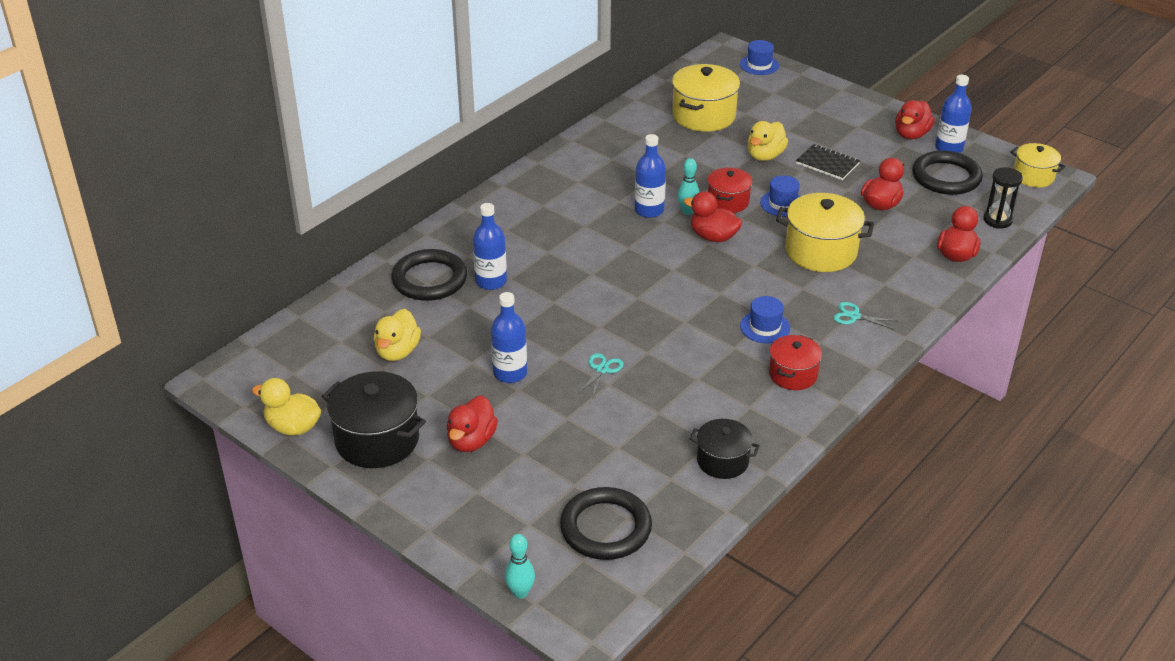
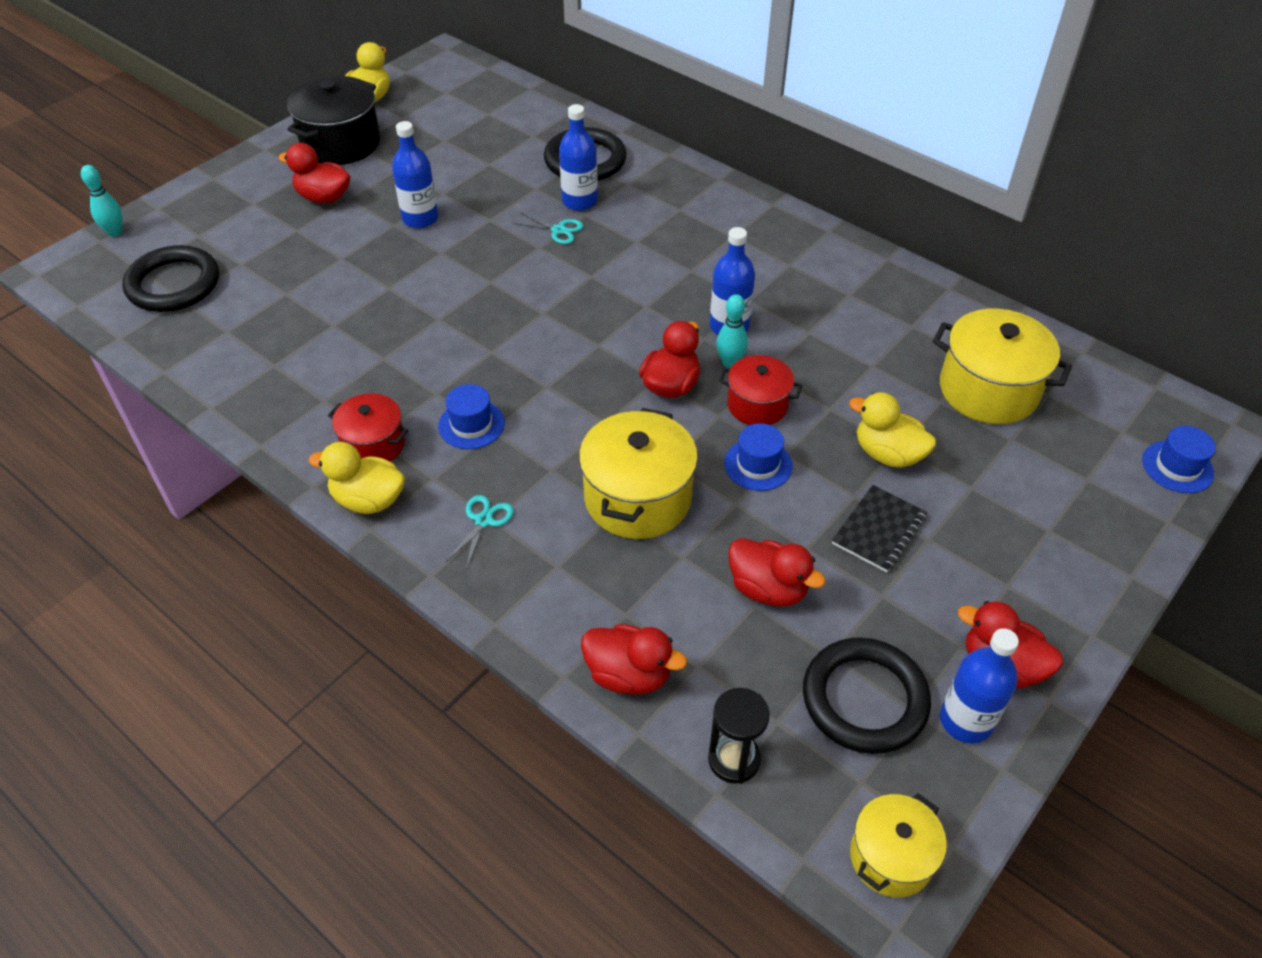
camera: 90 degrees right, 10 degrees up
(397, 351) = (467, 147): yellow duck -> yellow duck (368, 500)
(602, 369) = (414, 283): turquoise scissors -> turquoise scissors (558, 230)
(722, 461) = (240, 372): black pot -> none

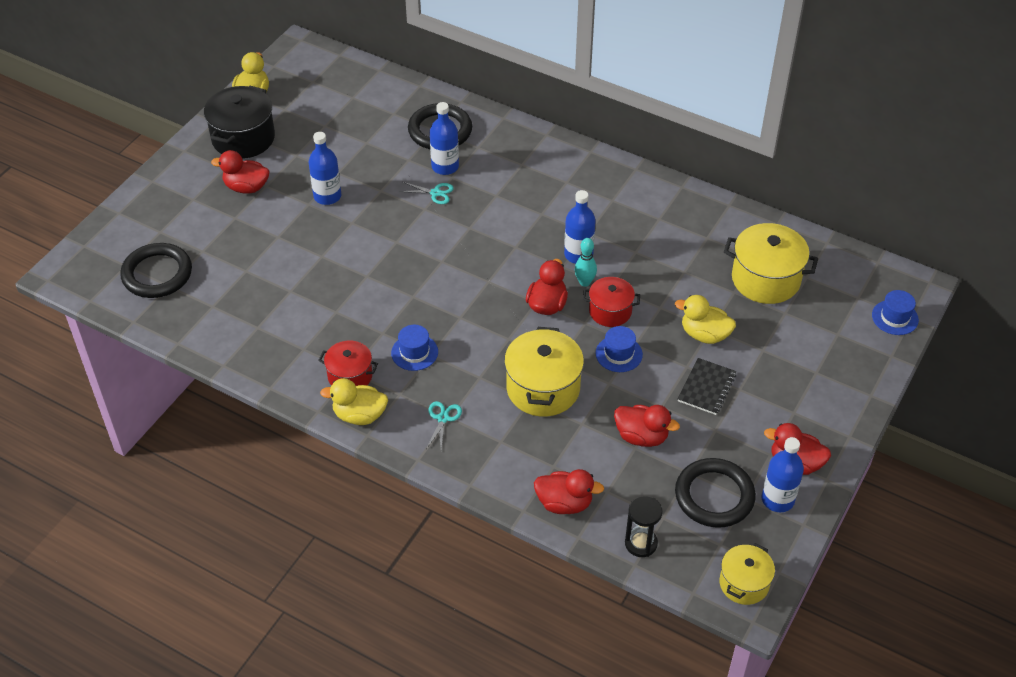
camera: 10 degrees left, 0 degrees up
(115, 232) = (93, 237): turquoise bowling pin -> none

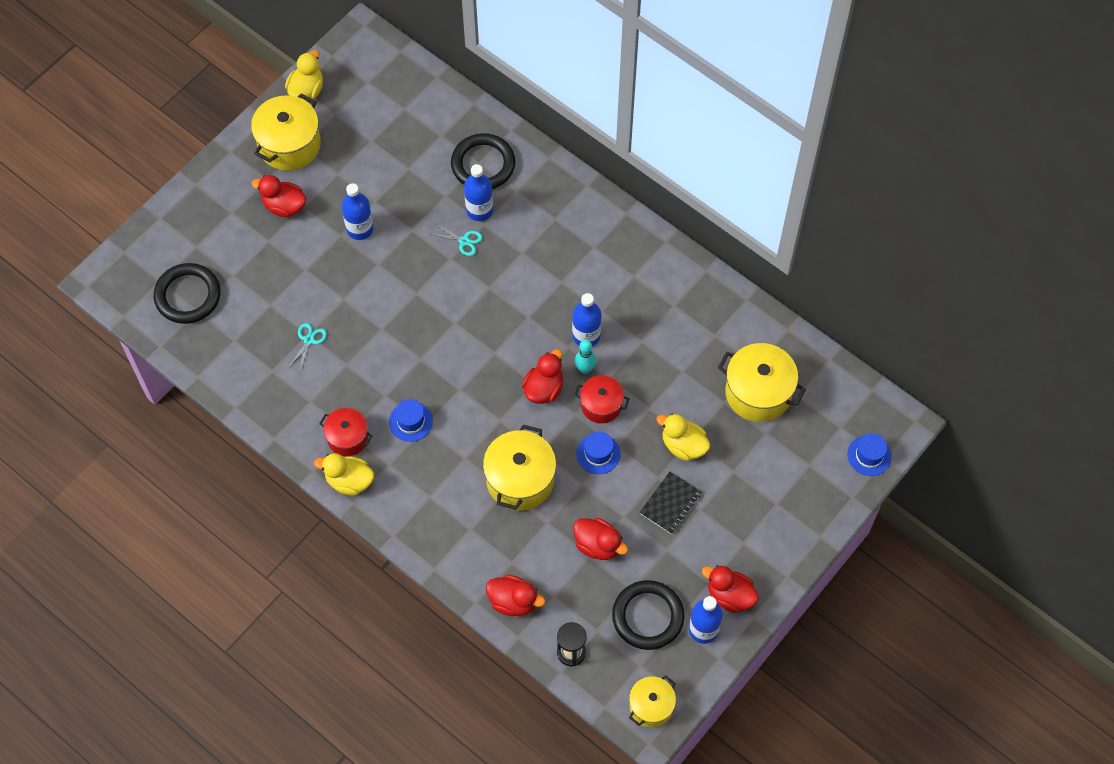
camera: 10 degrees right, 15 degrees up
(243, 138) = (289, 145): black pot -> yellow pot
(443, 418) = (423, 496): turquoise scissors -> turquoise scissors (309, 340)

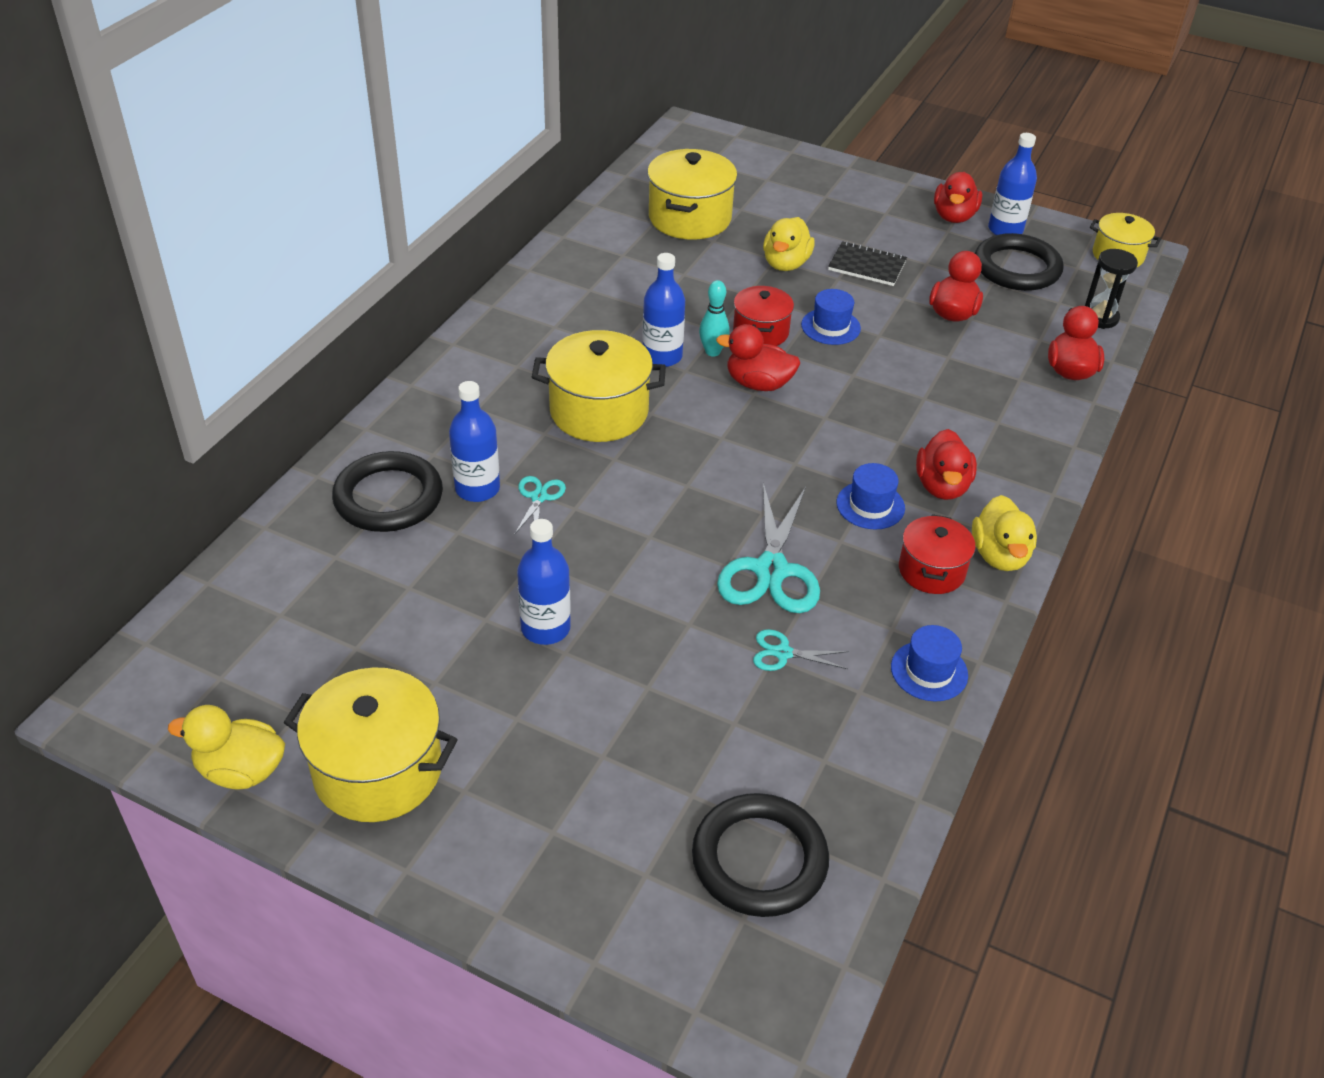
camera: 105 degrees left, 20 degrees down
(284, 206) = (520, 748): red duck -> red duck (942, 486)
(372, 350) = (770, 570): none -> turquoise scissors
(520, 480) = (902, 387): yellow pot -> yellow pot (599, 411)
(869, 455) = (736, 145): blue hat -> blue hat (929, 671)

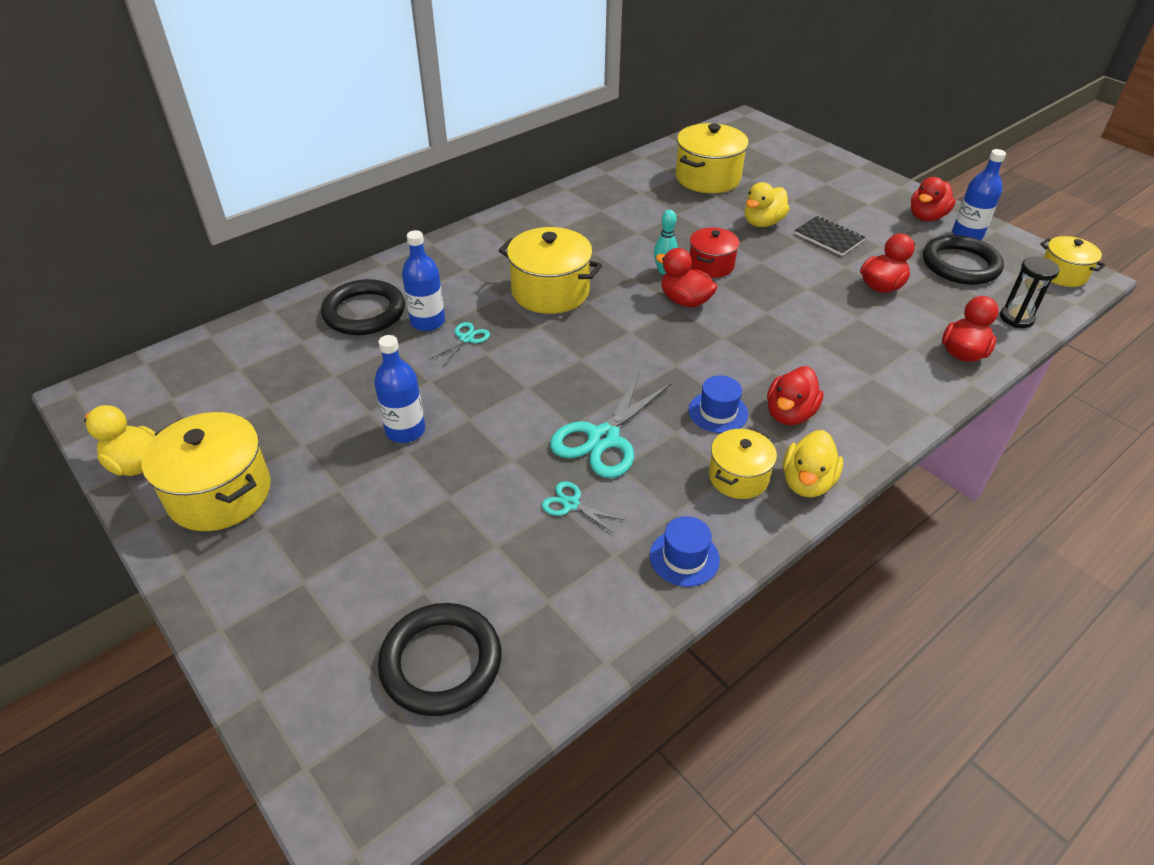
camera: 25 degrees right, 0 degrees up
(662, 356) = (623, 265): blue bottle -> none
(830, 327) = (770, 274): blue hat -> none
(931, 570) = (738, 477): red pot -> yellow pot

